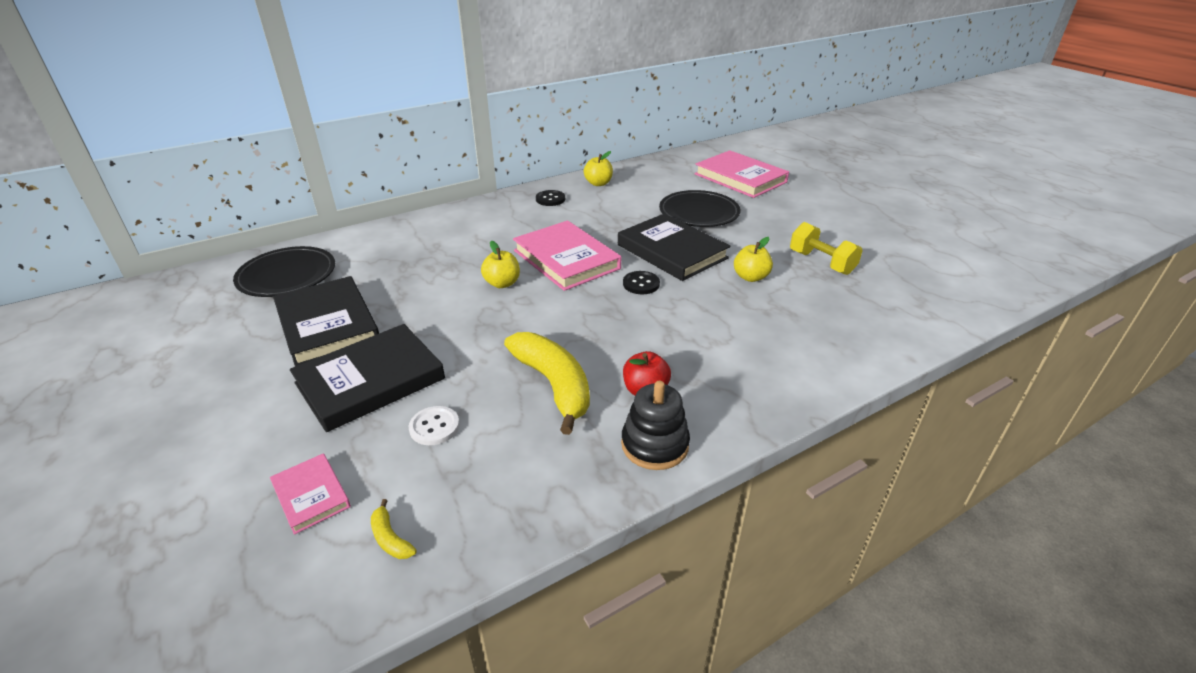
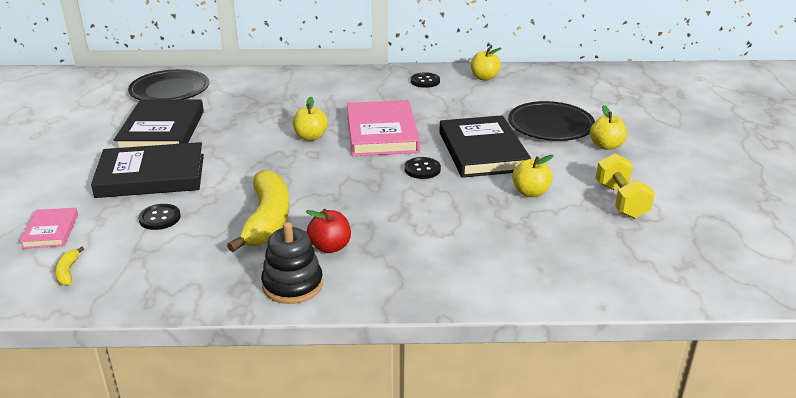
camera: 30 degrees right, 5 degrees down
(434, 427) = (160, 218): white button -> black button
(740, 178) = (636, 105): pink book -> none
(759, 219) = (606, 146): none -> yellow apple

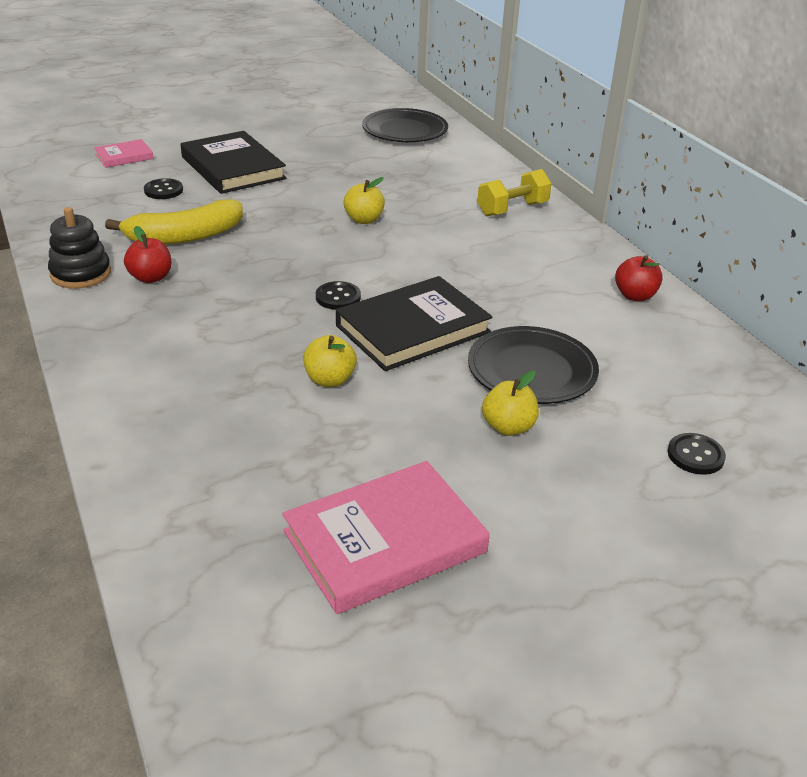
camera: 65 degrees right, 5 degrees up
(67, 272) = (69, 179): yellow banana -> none
(162, 131) = (319, 150): black book -> none
(382, 133) = (406, 256): pink book -> pink book (385, 542)
(425, 81) = (575, 256): black button -> black button (695, 455)
(484, 77) = (635, 296): yellow apple -> red apple
(621, 201) = (352, 456): yellow dumbbell -> yellow dumbbell (512, 209)

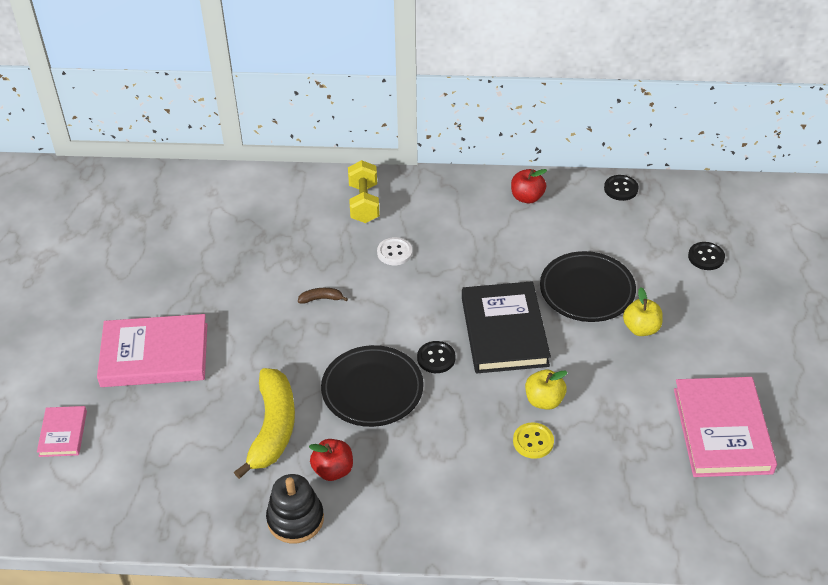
camera: 60 degrees left, 10 degrees up
(163, 190) = (167, 420): black button -> black button (621, 189)
(233, 168) = (154, 355): black book -> pink book
(262, 386) = (533, 441): none -> yellow button
(364, 220) = (321, 299): yellow apple -> brown banana
(405, 130) = (166, 208): black plate -> black plate (372, 389)
(463, 240) = (394, 252): none -> white button

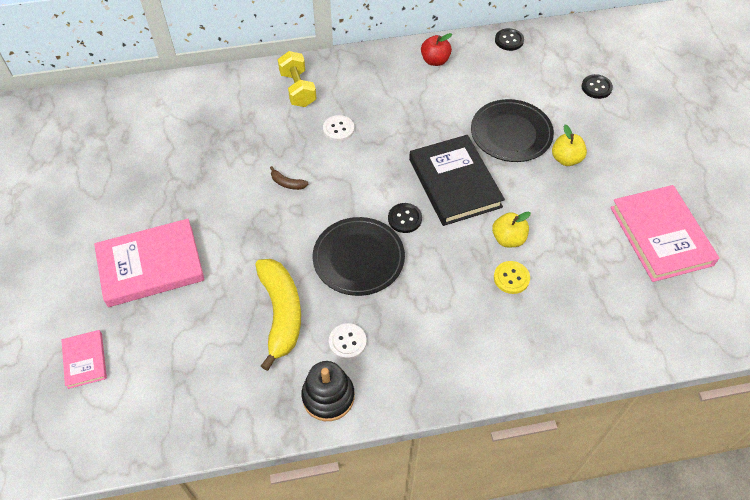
camera: 15 degrees left, 10 degrees up
(321, 299) = (287, 183): brown banana -> brown banana turned 135 degrees counterclockwise
(333, 470) = (347, 342): red apple -> white button

